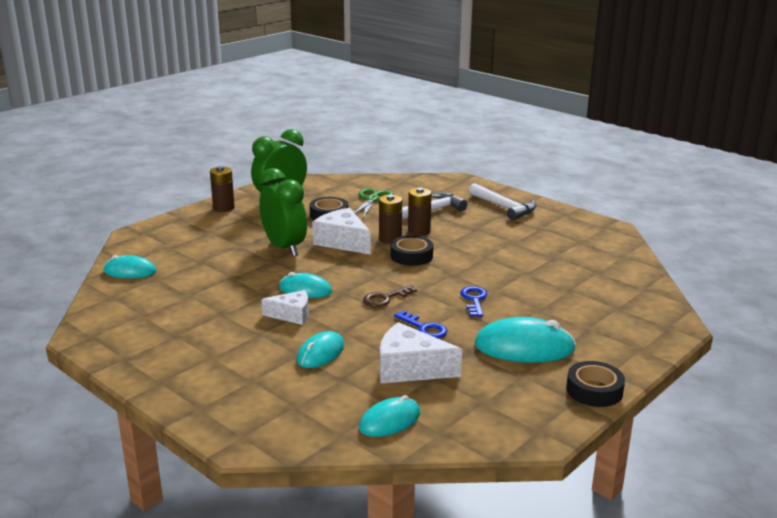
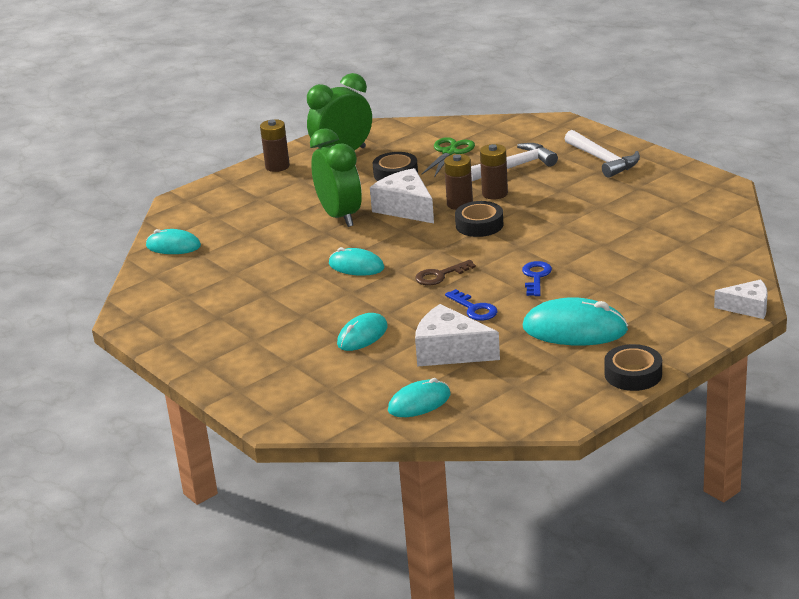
camera: 10 degrees right, 5 degrees up
(292, 315) = (338, 294): white cheese -> white cheese (747, 307)

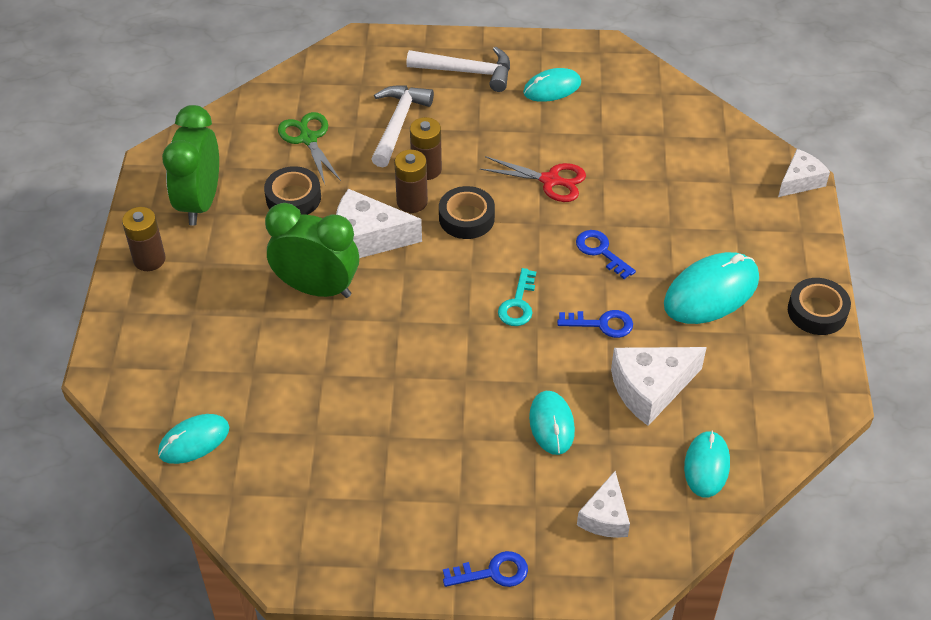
camera: 50 degrees left, 20 degrees up
(218, 376) = (493, 572): none -> blue key
(319, 389) = (605, 516): none -> white cheese
(356, 266) = (425, 343): turquoise mouse -> turquoise mouse (552, 88)
(440, 275) = (518, 304): brown key -> turquoise key
(564, 231) = (551, 181): none -> red scissors

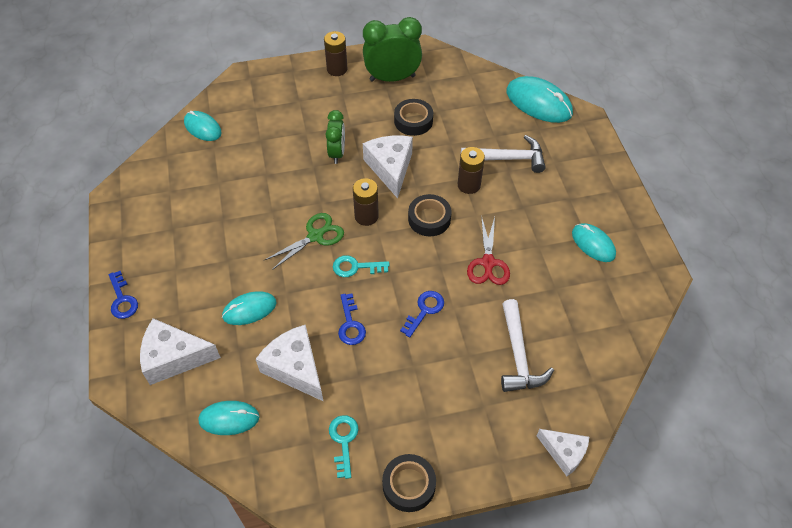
camera: 75 degrees right, 5 degrees up
(308, 138) = (472, 114): green scissors -> green scissors (316, 236)
(317, 288) = (337, 153): green clock -> green clock, size x0.61
(412, 202) = (433, 184): brown battery -> brown battery (366, 216)
(467, 72) = (584, 186): white hammer -> white hammer (518, 355)
(605, 516) = (174, 358): white cheese -> white cheese, size x1.57
(711, 292) = (406, 396): turquoise mouse -> turquoise mouse (538, 102)
(756, 358) = (343, 441): none -> turquoise key

